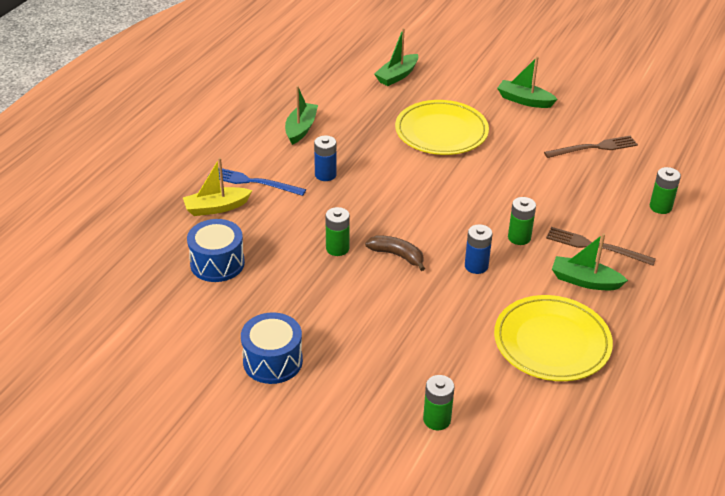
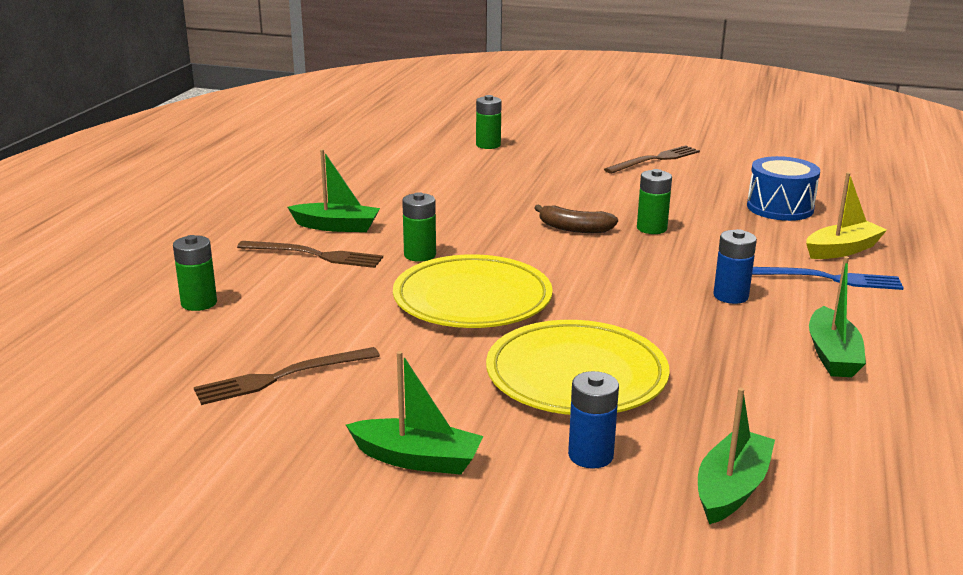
camera: 170 degrees right, 15 degrees down
(273, 361) = (655, 160): blue drum -> brown fork
(476, 266) = (473, 228): blue battery -> blue battery (590, 455)
(552, 342) = (382, 186): yellow plate -> yellow plate (472, 299)

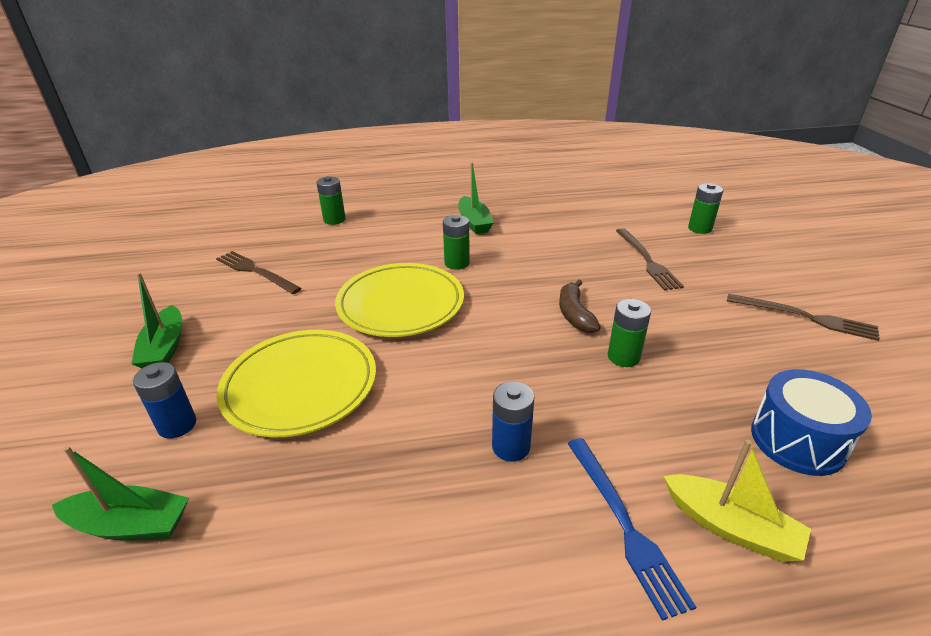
camera: 65 degrees right, 10 degrees up
(314, 255) = (424, 229): brown fork -> brown fork (647, 260)
(832, 355) = (419, 563): green boat -> none

